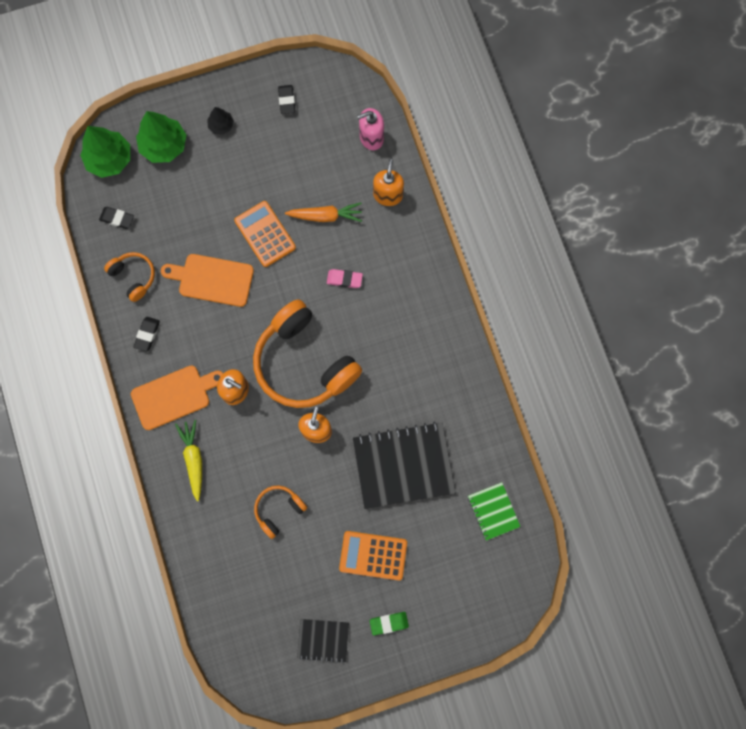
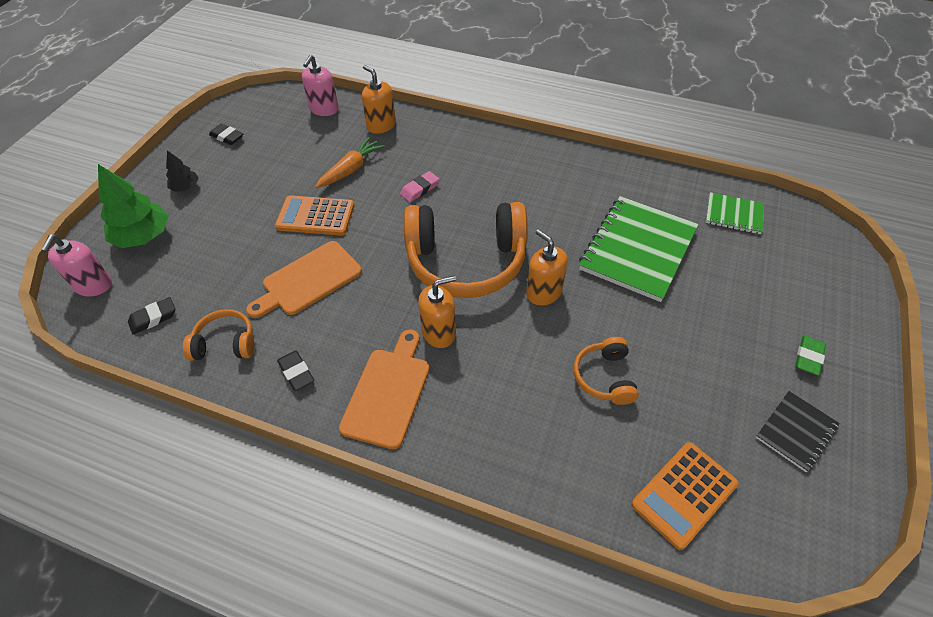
camera: 50 degrees left, 25 degrees down
(109, 159) = (93, 285): green tree -> pink soap dispenser
(194, 459) = (477, 422): yellow carrot -> none
(373, 555) = (718, 326): orange calculator -> orange calculator (684, 494)
(403, 465) = (637, 249): black notebook -> green notebook

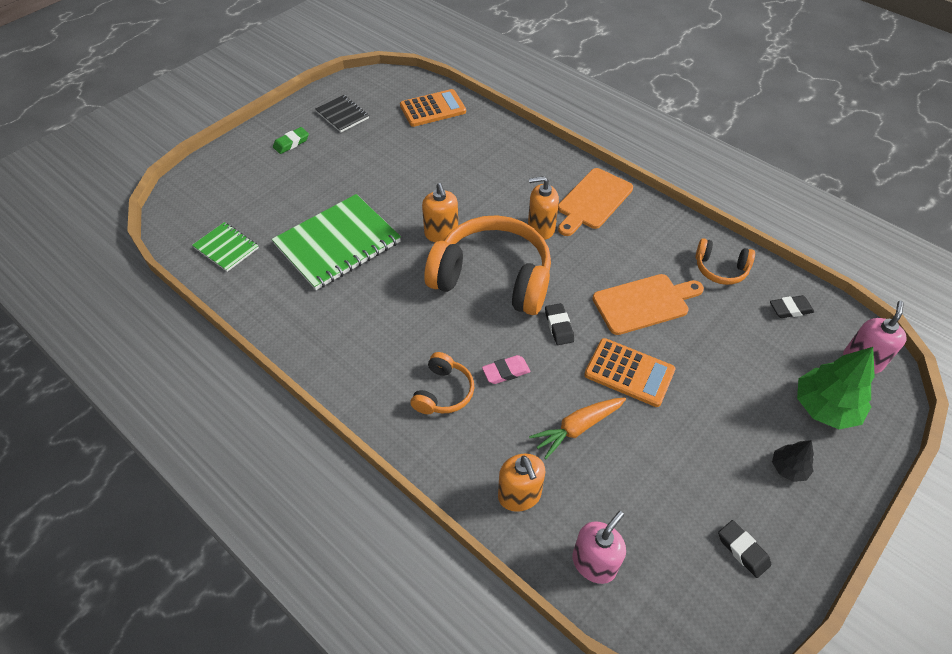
camera: 160 degrees left, 0 degrees up
(296, 372) = (661, 232): black eraser -> black eraser (559, 326)
(604, 377) = (435, 169): orange headphones -> orange headphones (443, 392)
(796, 432) = (342, 115): black notebook -> black notebook turned 75 degrees clockwise

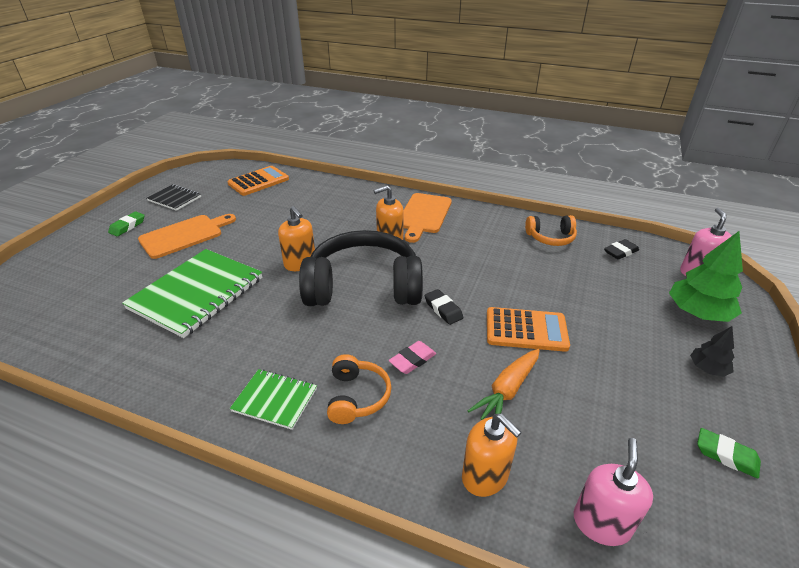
camera: 20 degrees left, 15 degrees down
(226, 248) = (69, 324): green notebook -> green notebook (275, 400)
(493, 278) = (364, 286): orange headphones -> black headphones
(644, 303) = (506, 274): orange cutting board -> orange cutting board (184, 235)
(742, 550) = (726, 455): black eraser -> green eraser

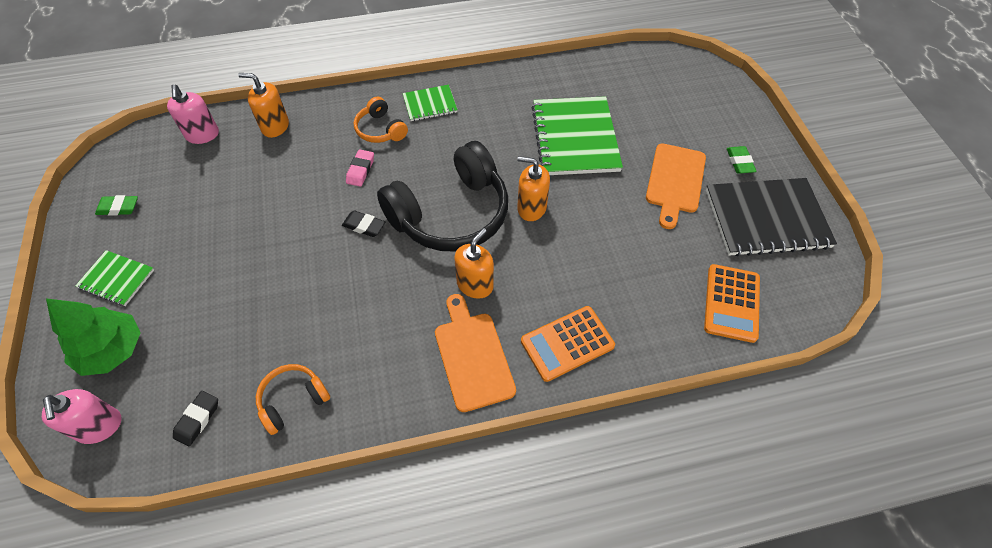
camera: 145 degrees right, 20 degrees up
(175, 199) = (766, 219): black notebook -> black notebook, size x1.94
(507, 391) = (280, 181): orange carrot -> none
(526, 330) = (282, 241): orange calculator -> orange calculator (567, 343)
(707, 368) = (116, 279): black tree -> green notebook

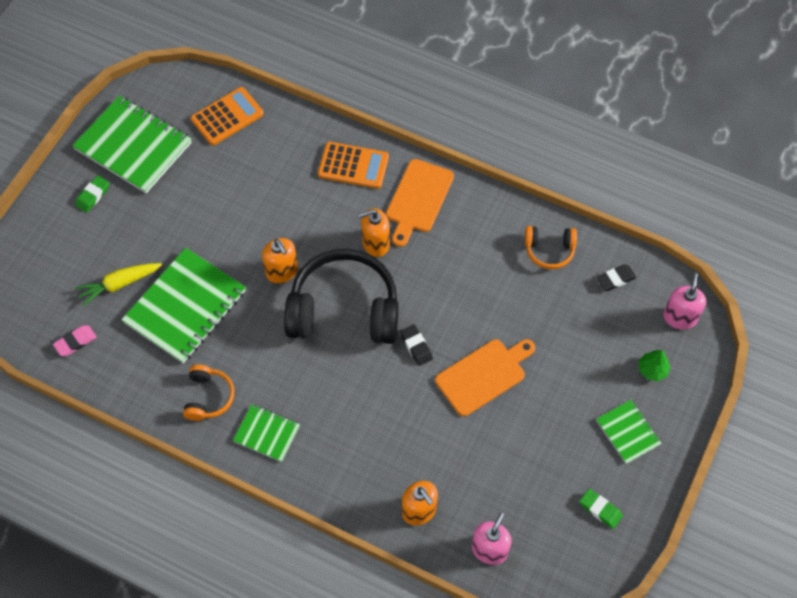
camera: 140 degrees left, 5 degrees up
(112, 350) = (652, 369): green tree -> green tree, size x0.54
(360, 170) = (380, 403): pink eraser -> pink eraser (75, 342)
(380, 130) = (331, 436): orange headphones -> orange headphones (208, 397)
(638, 121) = (119, 284): none -> yellow carrot
(675, 181) = (157, 216): orange cutting board -> orange cutting board (483, 375)
(766, 219) = (133, 146): black notebook -> green notebook

